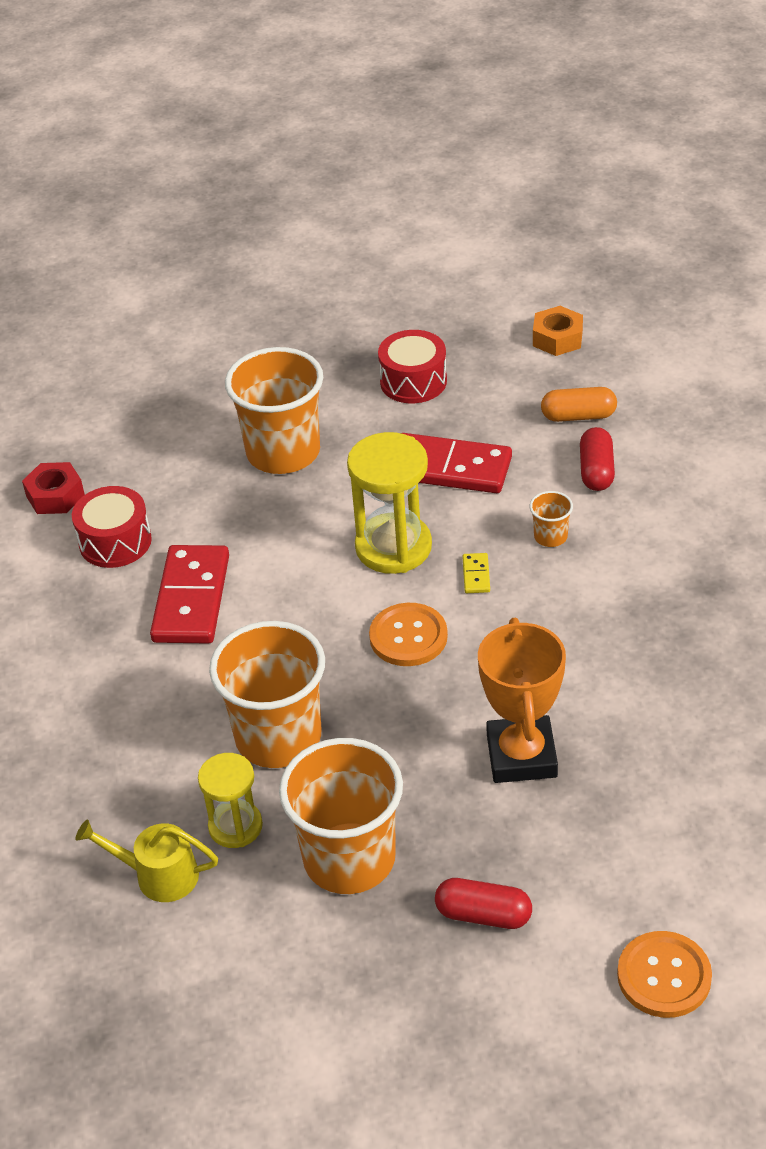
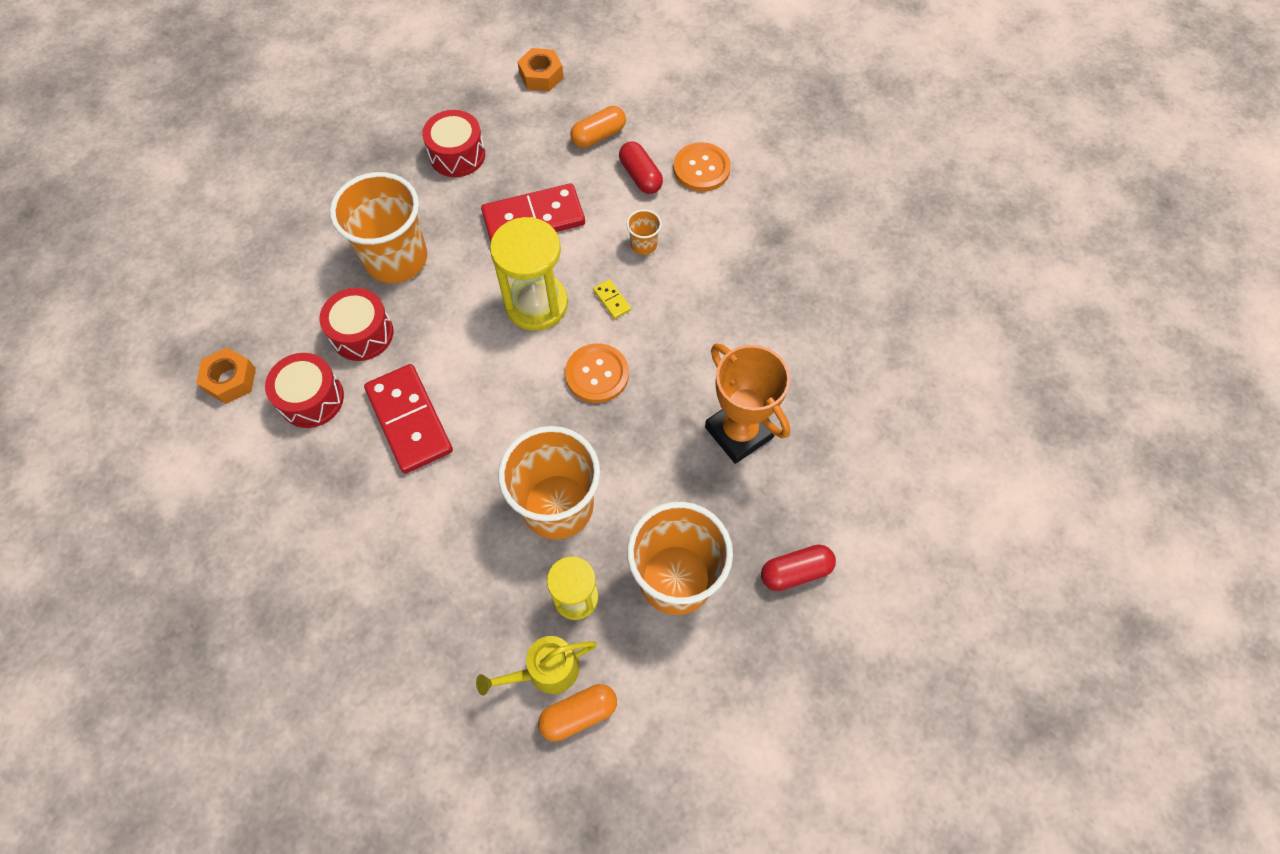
camera: 35 degrees left, 20 degrees up
(55, 496) = (230, 380): red nut -> orange nut
(161, 929) = (578, 714): none -> orange capsule
(202, 505) = (362, 333): none -> red drum
(664, 976) = (938, 553): orange button -> orange button (701, 169)

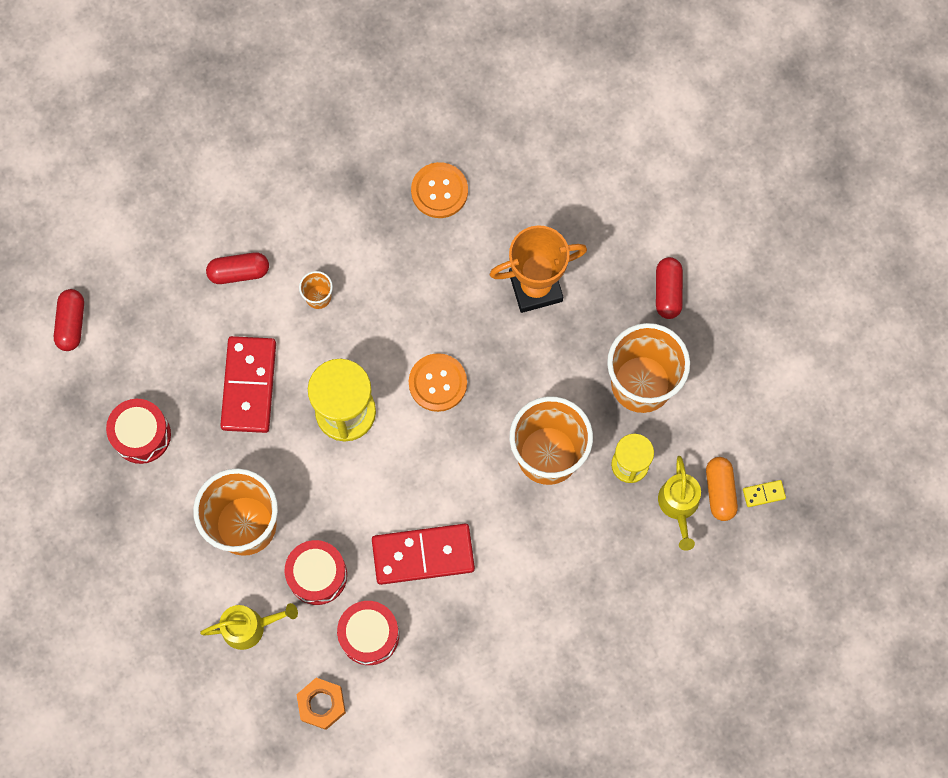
camera: 70 degrees left, 10 degrees up
(296, 294) = (249, 627): none -> yellow watering can
(541, 76) = (71, 323): orange nut -> red capsule
(598, 136) = (173, 294): orange capsule -> none
(612, 300) = (367, 345): yellow domino -> yellow domino (763, 494)
(701, 169) = (253, 214): orange button -> orange button (439, 191)

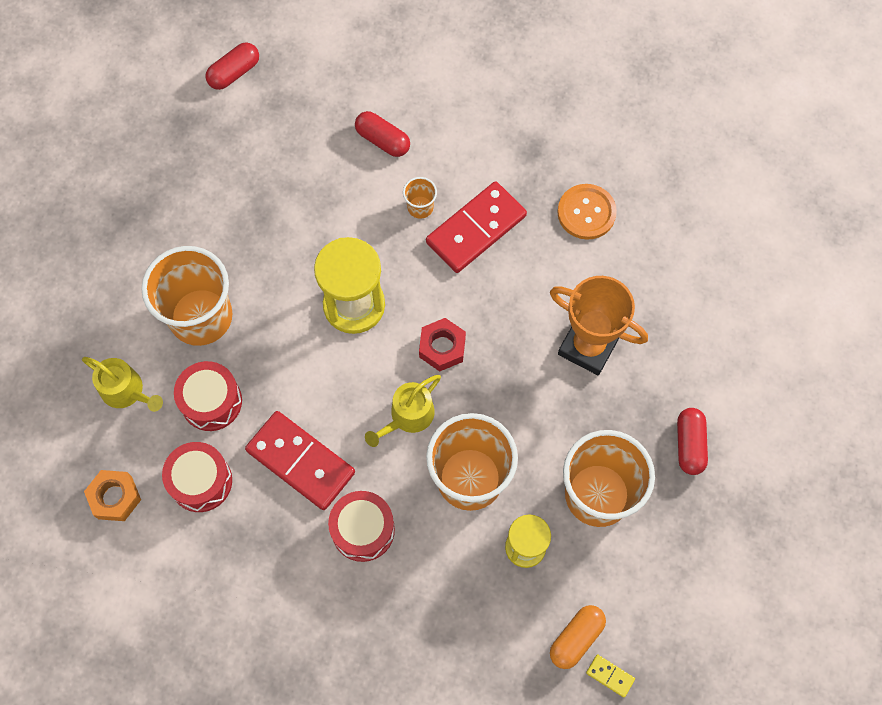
camera: 45 degrees right, 5 degrees down
(141, 435) = (199, 189): red drum -> red drum (363, 530)
(249, 385) = (306, 223): red domino -> red domino (476, 229)
(438, 383) = (442, 347): orange button -> red nut
(667, 292) = (689, 445): red capsule -> red capsule turned 45 degrees counterclockwise
(679, 505) = (532, 617): yellow watering can -> yellow watering can (408, 416)

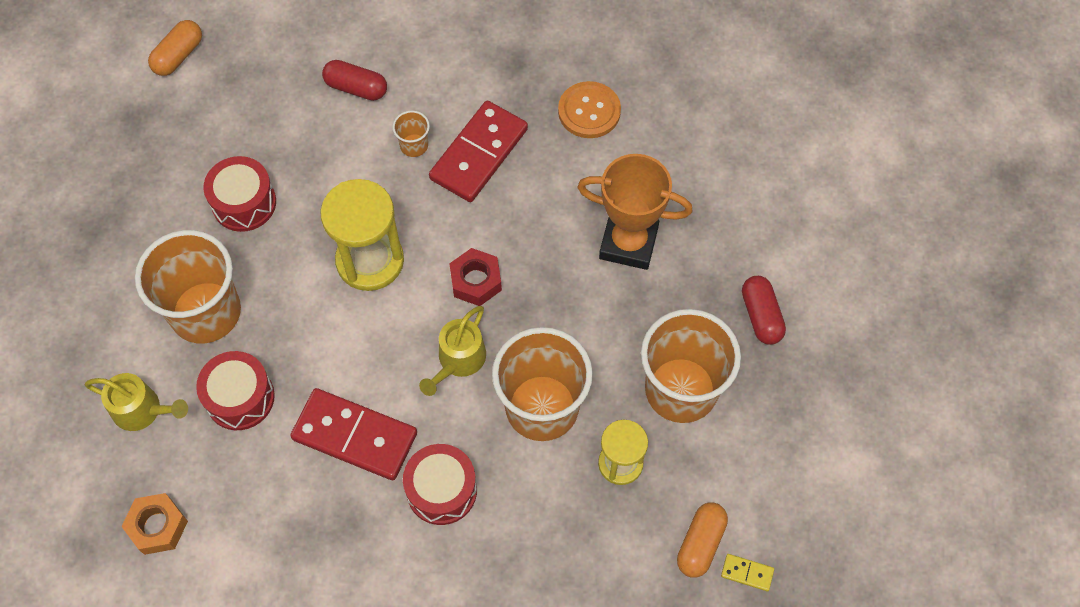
camera: 15 degrees left, 5 degrees down
(201, 481) = (250, 484): red drum -> red drum (244, 203)
(234, 73) = (178, 56): red capsule -> orange capsule

